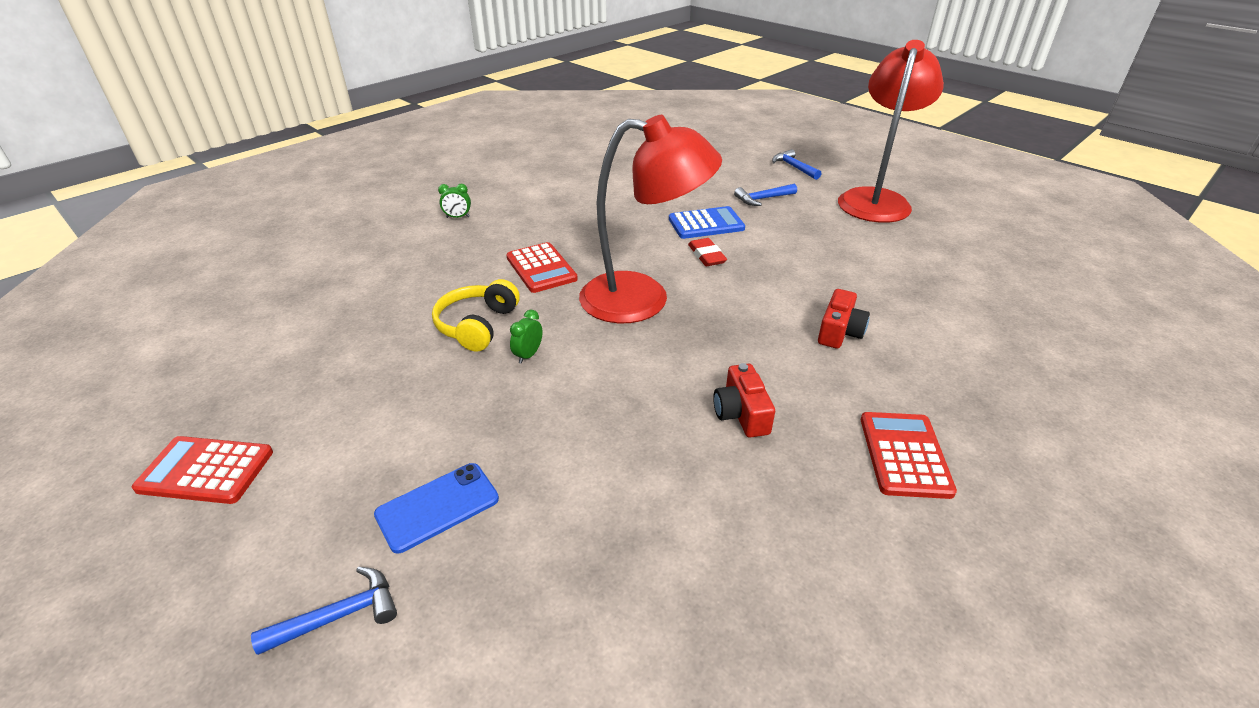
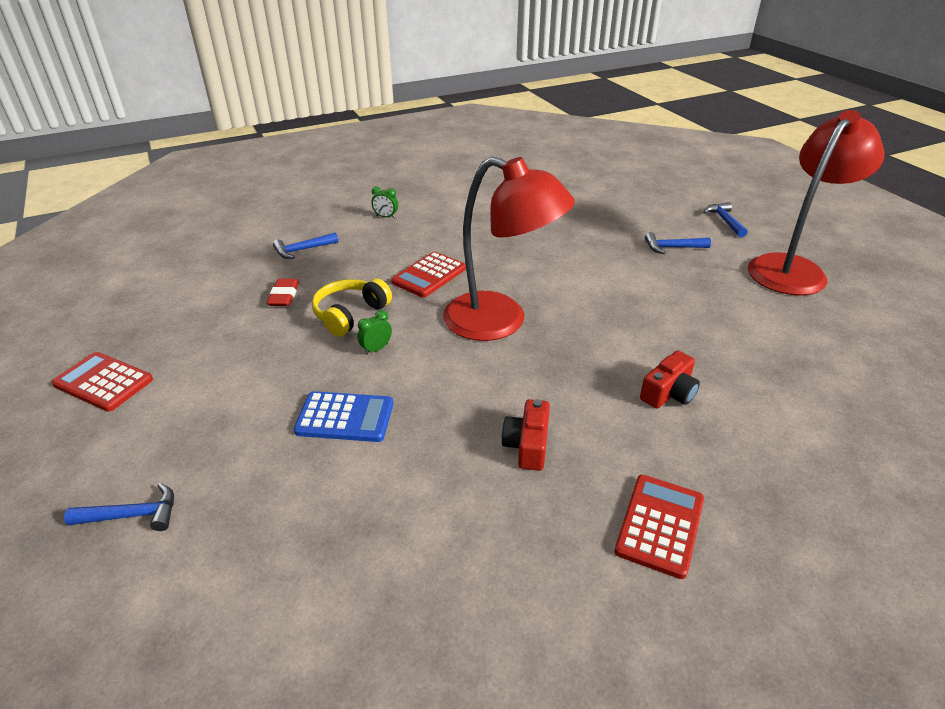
camera: 20 degrees right, 0 degrees up
(380, 268) = (302, 250): none -> blue hammer
(437, 507) = (241, 454): blue phone -> none
(541, 268) = (429, 275): red calculator -> red calculator turned 45 degrees clockwise
(706, 224) = (601, 262): blue calculator -> blue calculator (345, 417)
(706, 255) = (583, 292): red eraser -> red eraser (284, 295)

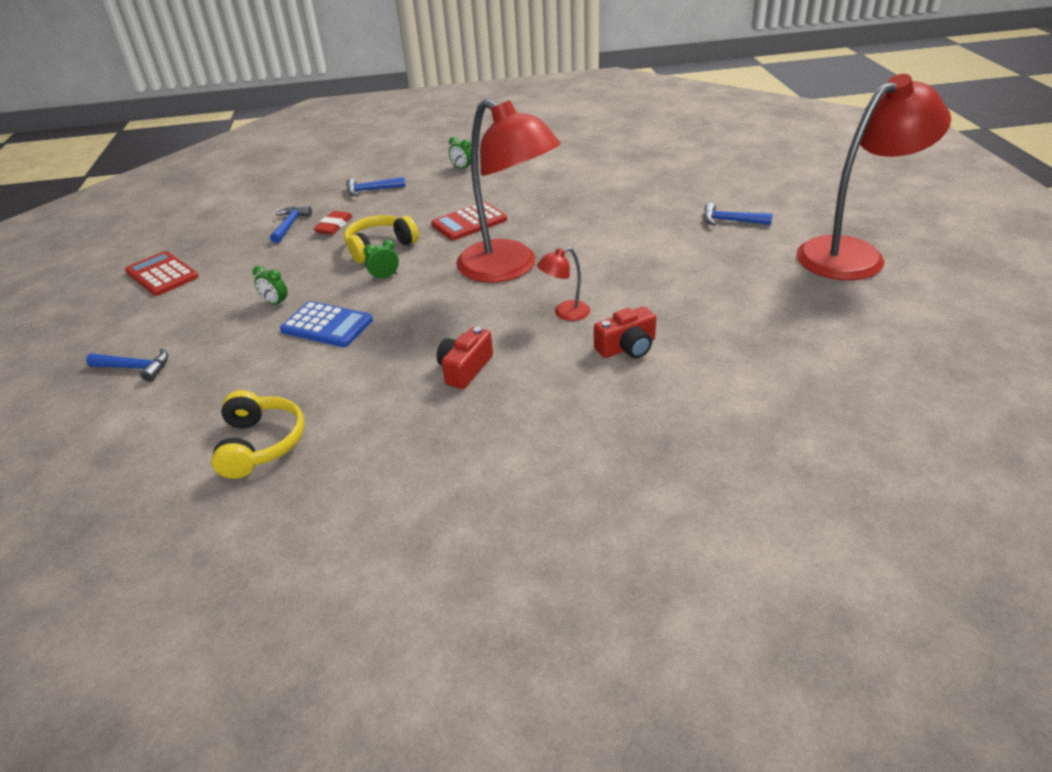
camera: 20 degrees right, 0 degrees up
(268, 399) = (275, 303): none -> green clock
(353, 589) = (260, 444): none -> yellow headphones
(587, 364) = (565, 313): none -> red lamp
(659, 525) = (538, 447): red calculator -> none
(724, 221) = (810, 200): blue hammer -> blue hammer (290, 225)

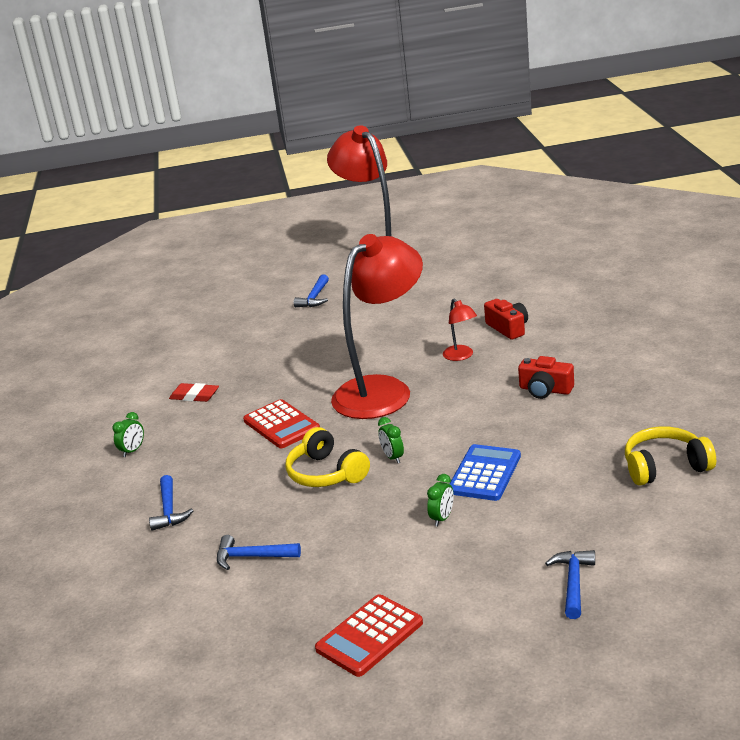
camera: 90 degrees left, 10 degrees down
(334, 226) = (264, 519): red eraser -> red eraser (194, 396)

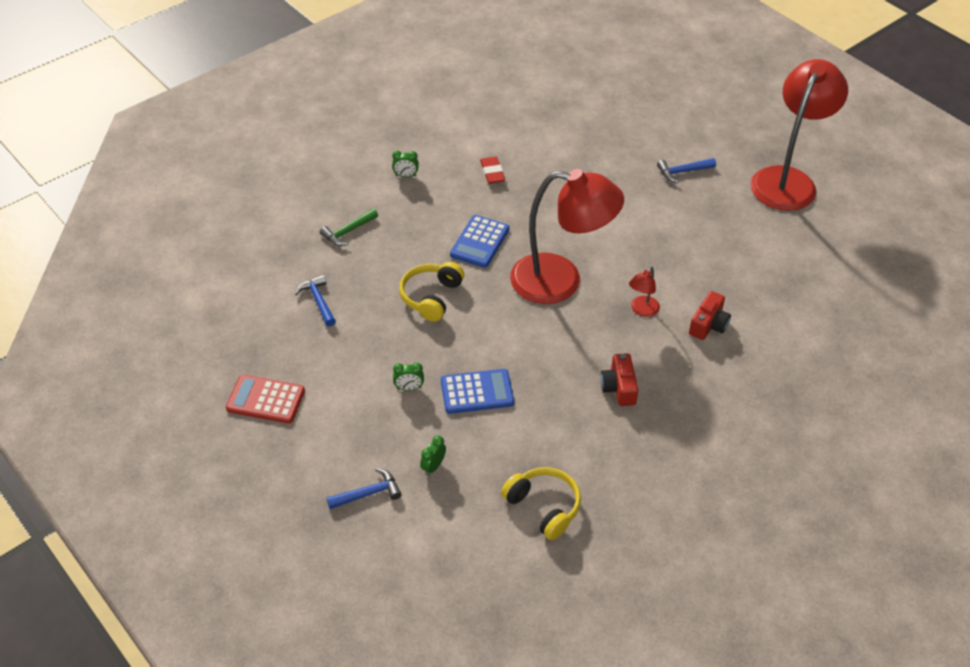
camera: 55 degrees right, 20 degrees up
(169, 510) = (348, 232): blue hammer -> green hammer
(281, 425) = (480, 242): red calculator -> blue calculator
(392, 457) = (470, 327): green clock -> green clock (433, 466)

